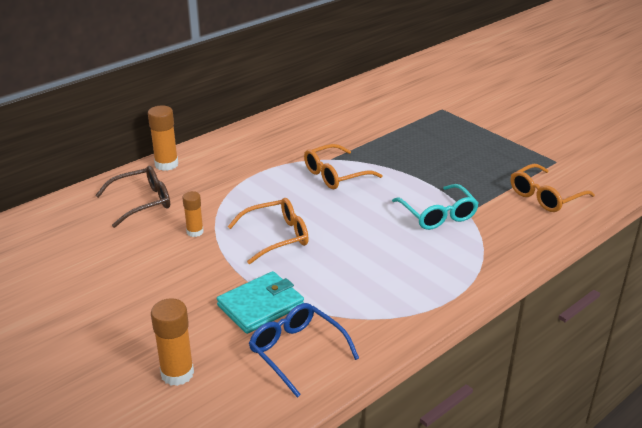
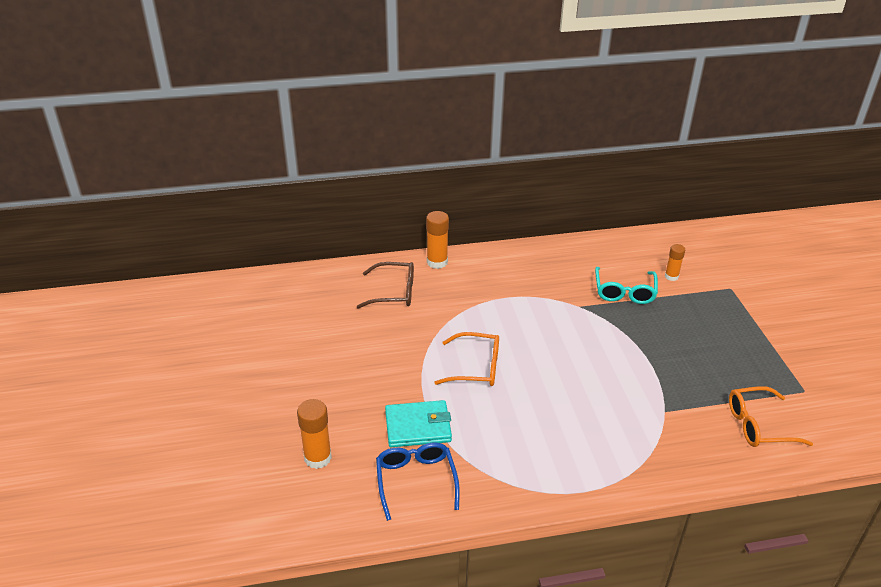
camera: 30 degrees right, 5 degrees up
(195, 232) = (415, 336): orange glue stick -> orange glue stick (671, 276)
(335, 175) = (571, 325): orange glasses -> none
(438, 215) = (634, 403): turquoise glasses -> turquoise glasses (624, 292)

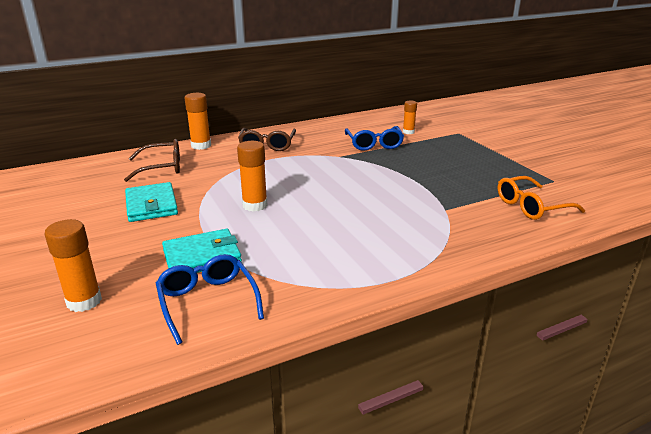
camera: 15 degrees left, 10 degrees down
(379, 348) = (151, 205): none -> turquoise wallet
(476, 367) = (255, 205): orange glasses -> orange glue stick
(506, 273) = (267, 145): none -> brown glasses
(624, 292) = (374, 144): turquoise glasses -> blue glasses

